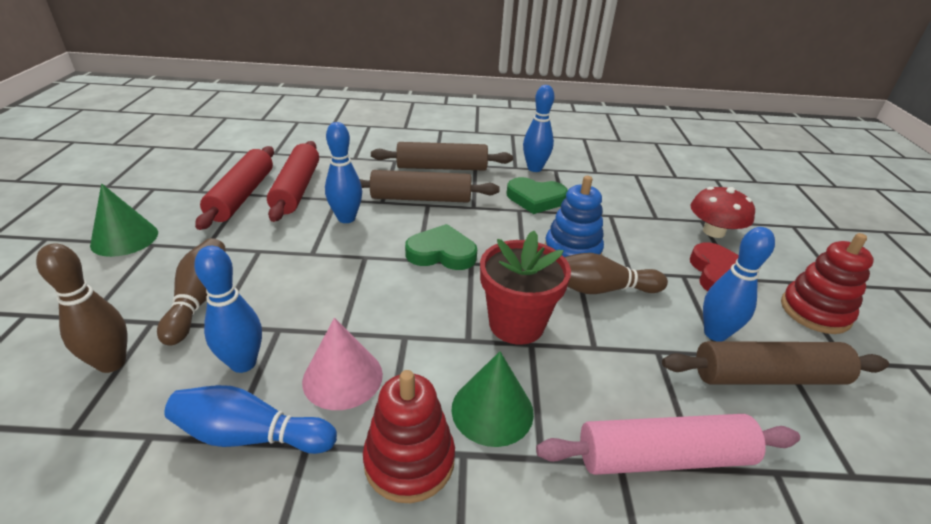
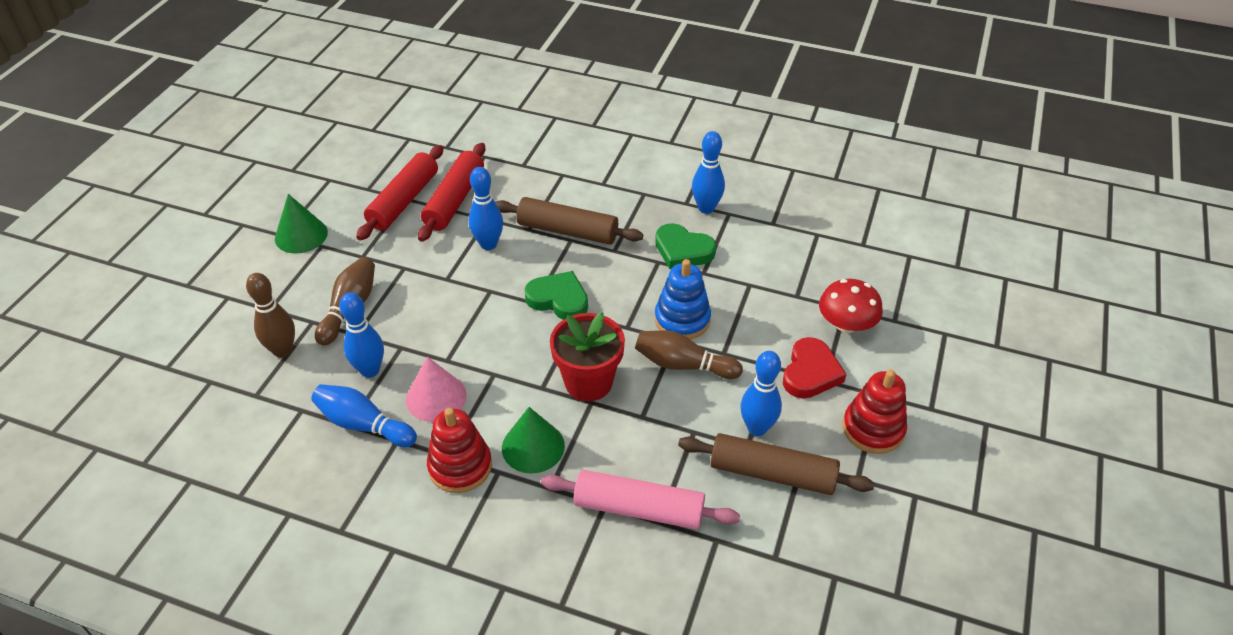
camera: 20 degrees right, 10 degrees up
(442, 168) = (606, 192): brown rolling pin -> none

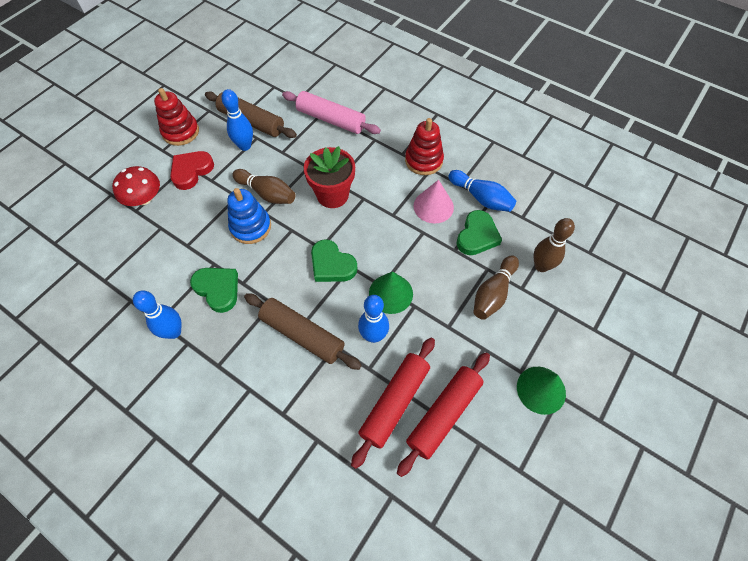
camera: 165 degrees left, 15 degrees up
(370, 370) = (477, 236): blue bowling pin -> green heart
(533, 446) = (379, 163): green cone -> green cone (390, 293)

